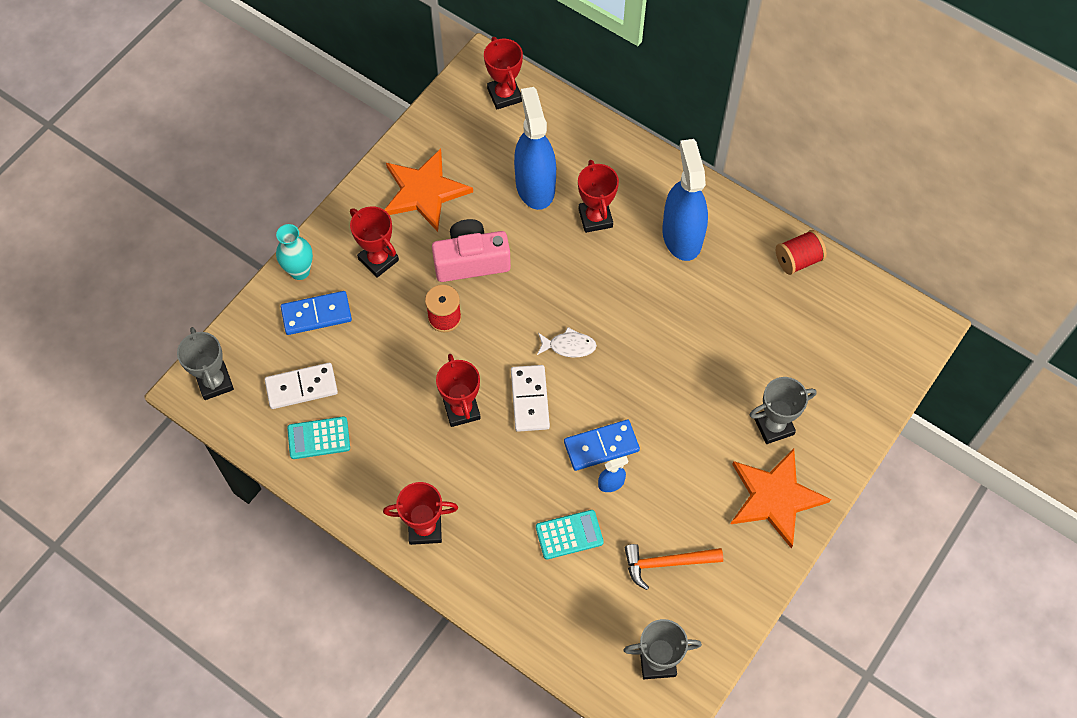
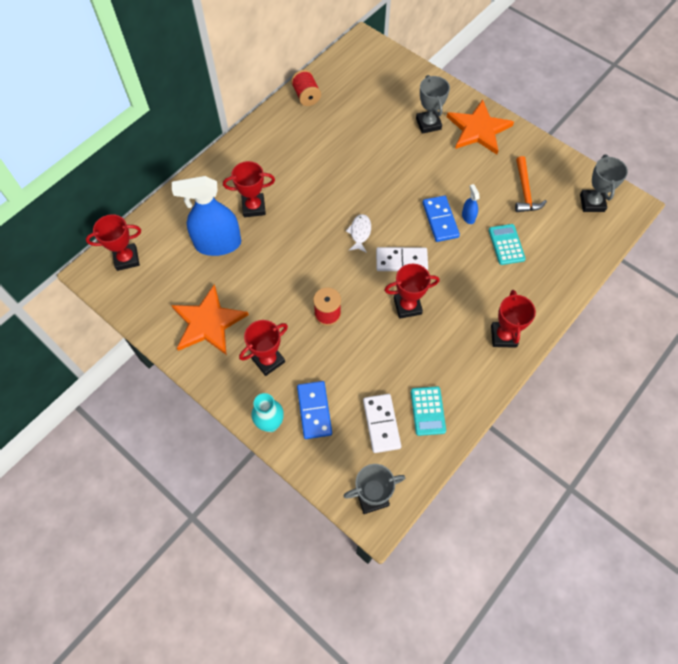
camera: 85 degrees left, 0 degrees up
(471, 261) = (279, 292): pink camera -> none
(682, 236) = (277, 157): blue spray bottle -> none

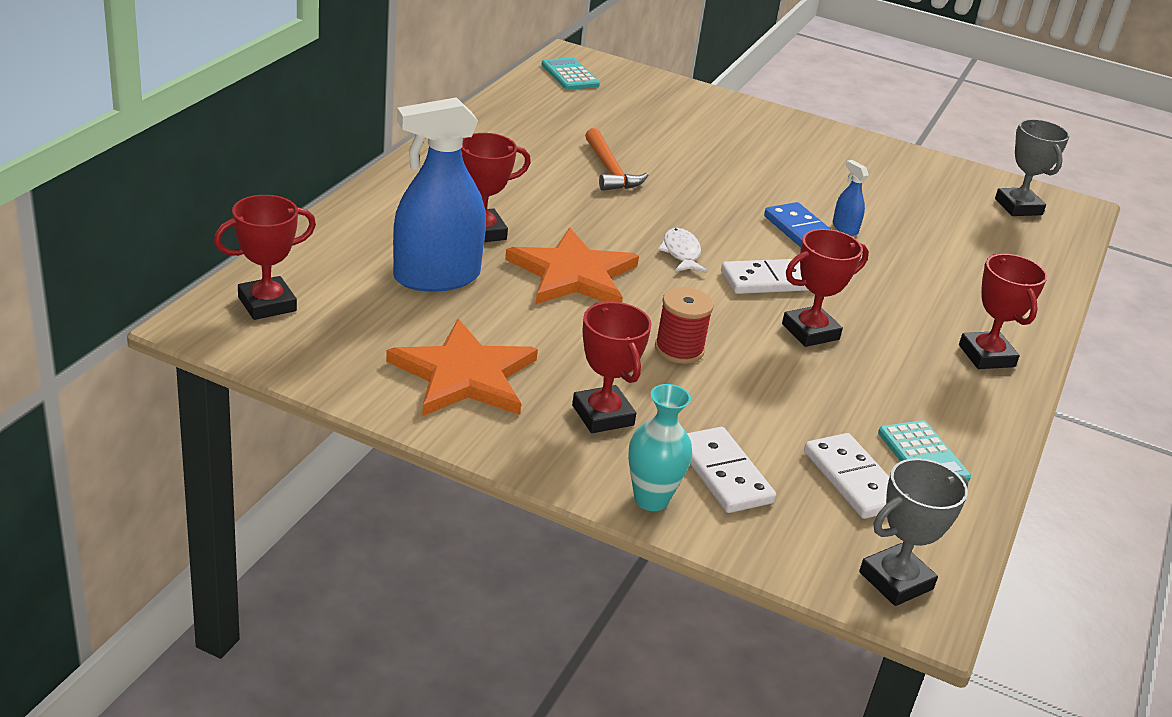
camera: 20 degrees left, 30 degrees down
(268, 360) = (603, 415): red trophy -> red trophy turned 60 degrees counterclockwise
(306, 96) = (510, 111): red spool -> none
(314, 410) = (724, 474): blue domino -> white domino
(428, 124) = (722, 135): grey trophy -> none
(478, 129) = (802, 139): orange star -> orange star (573, 274)
(506, 244) = (923, 255): turquoise calculator -> turquoise calculator (570, 75)
(525, 191) = (913, 199): orange hammer -> orange hammer (610, 170)

